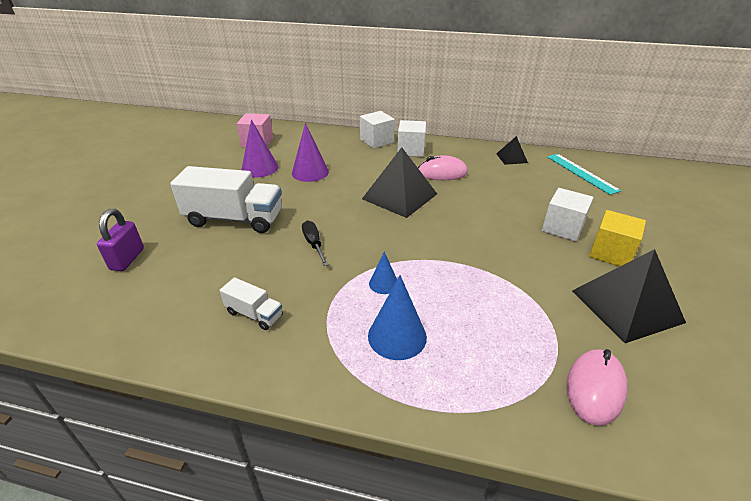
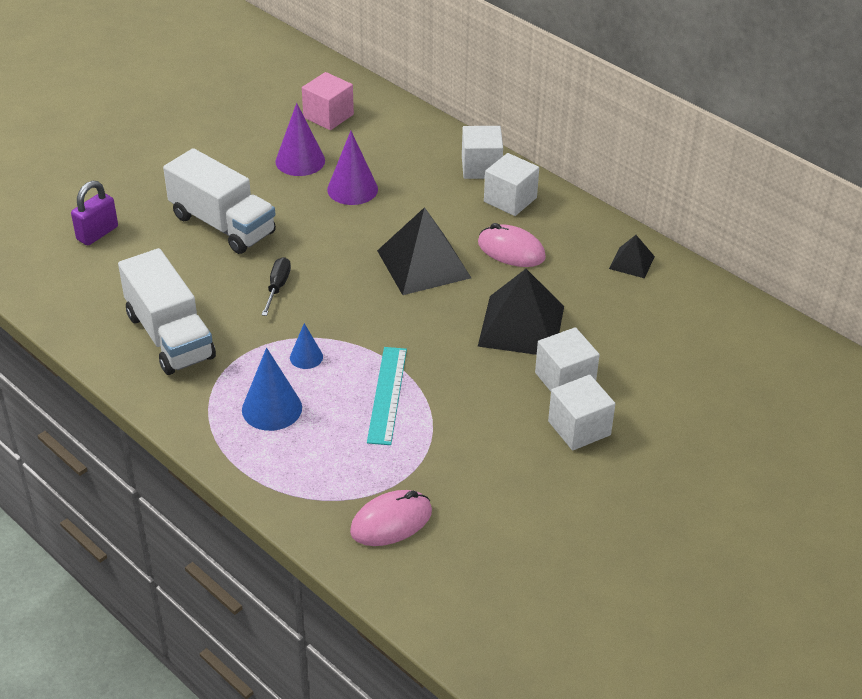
camera: 30 degrees right, 5 degrees up
(254, 314) = (170, 336): white truck -> white truck, size x2.07
(581, 173) = (696, 321): turquoise ruler -> turquoise ruler (387, 395)
(611, 253) = (579, 428): yellow cube -> white cube
(626, 306) = (516, 480): black pyramid -> black pyramid (521, 326)

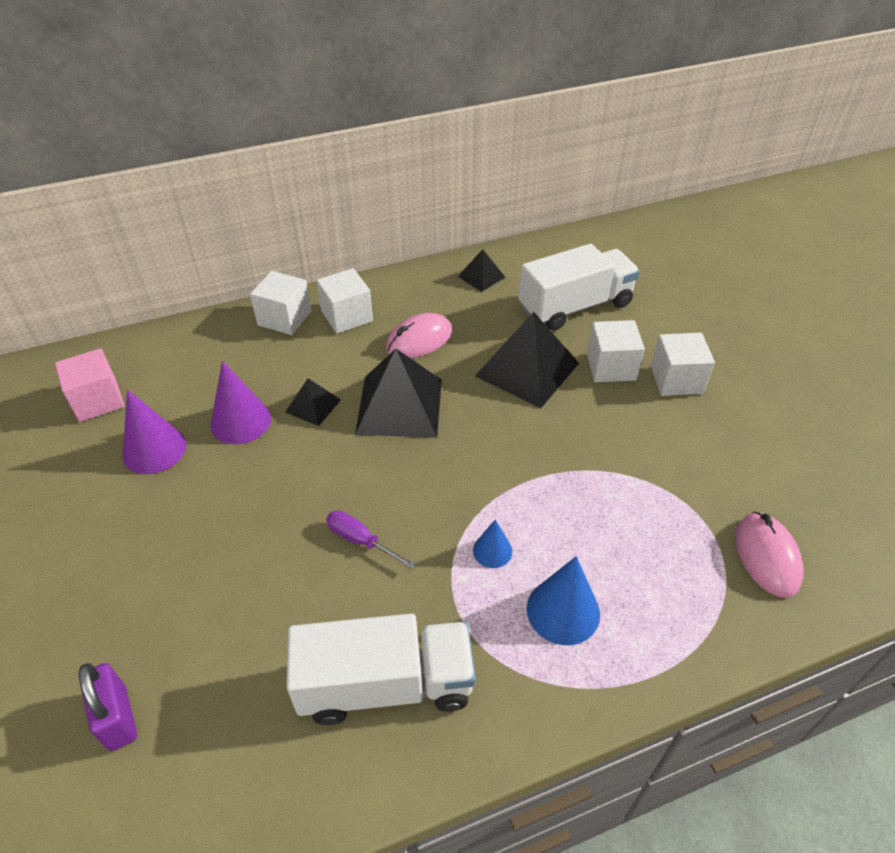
camera: 65 degrees left, 5 degrees up
(222, 225) = (211, 560): white truck -> white truck (575, 306)
(277, 287) = (360, 540): black screwdriver -> purple screwdriver
(387, 395) = (581, 499): turquoise ruler -> none
(392, 218) = (313, 406): none -> black pyramid

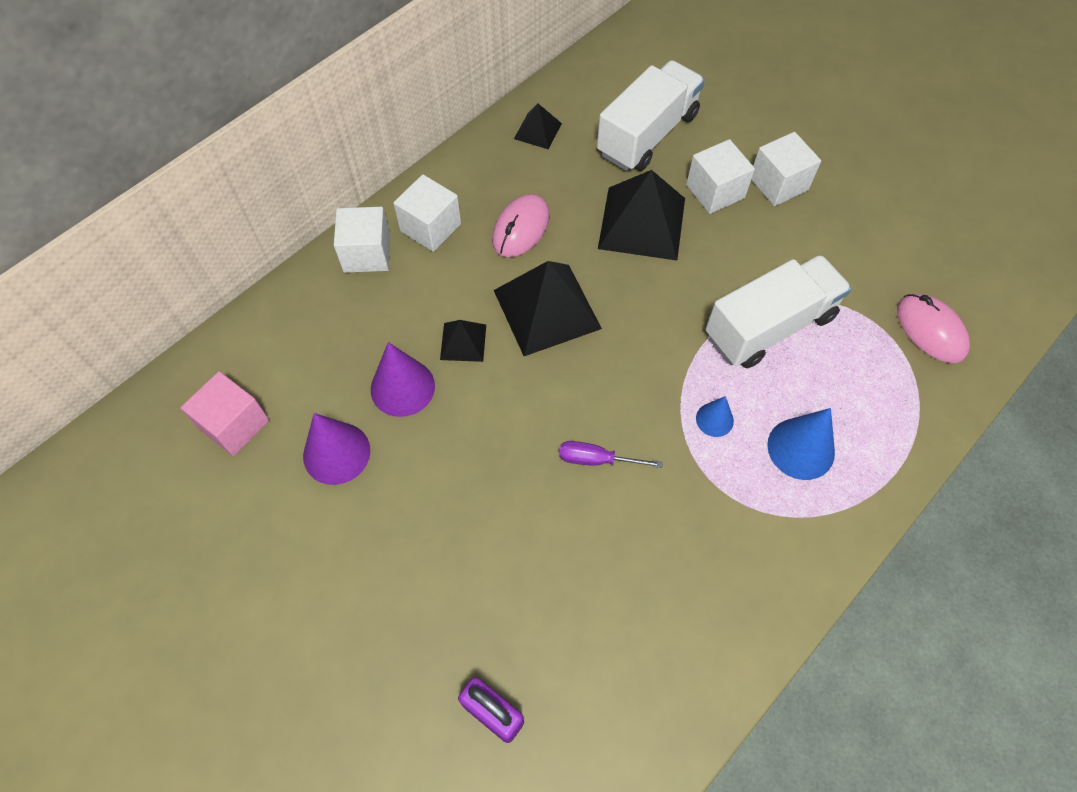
camera: 25 degrees left, 15 degrees up
(385, 684) = (698, 577): white truck -> white truck (769, 326)

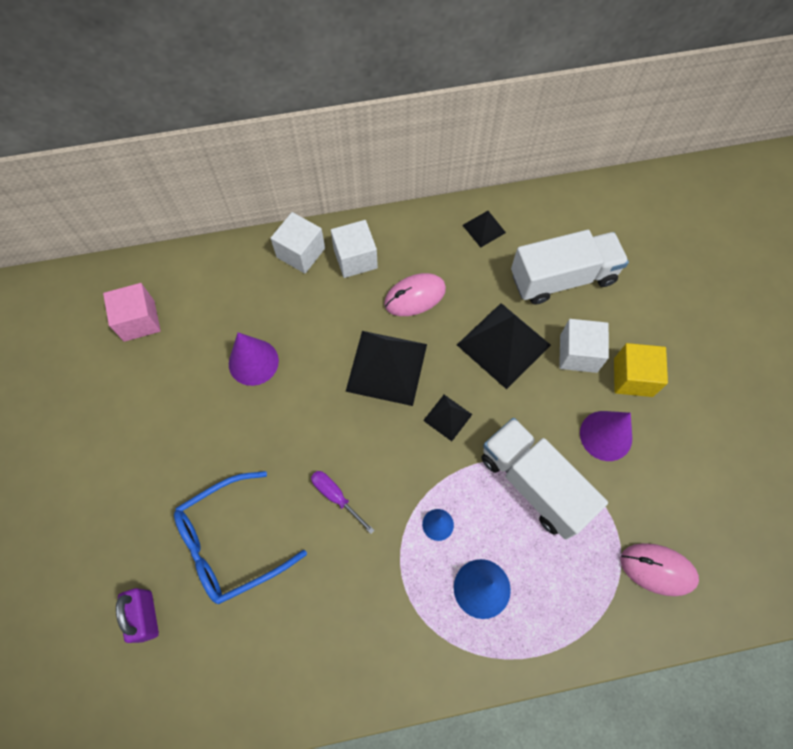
camera: 35 degrees right, 5 degrees up
(336, 453) = (182, 380): purple cone -> purple cone (606, 435)
(463, 342) = (314, 355): black pyramid -> black pyramid (447, 417)
(525, 575) = (231, 542): none -> blue glasses
(769, 326) = (534, 483): white truck -> white truck turned 135 degrees counterclockwise
(778, 184) = (633, 377): white cube -> yellow cube
(930, 330) = (657, 569): pink mouse -> pink mouse turned 75 degrees counterclockwise

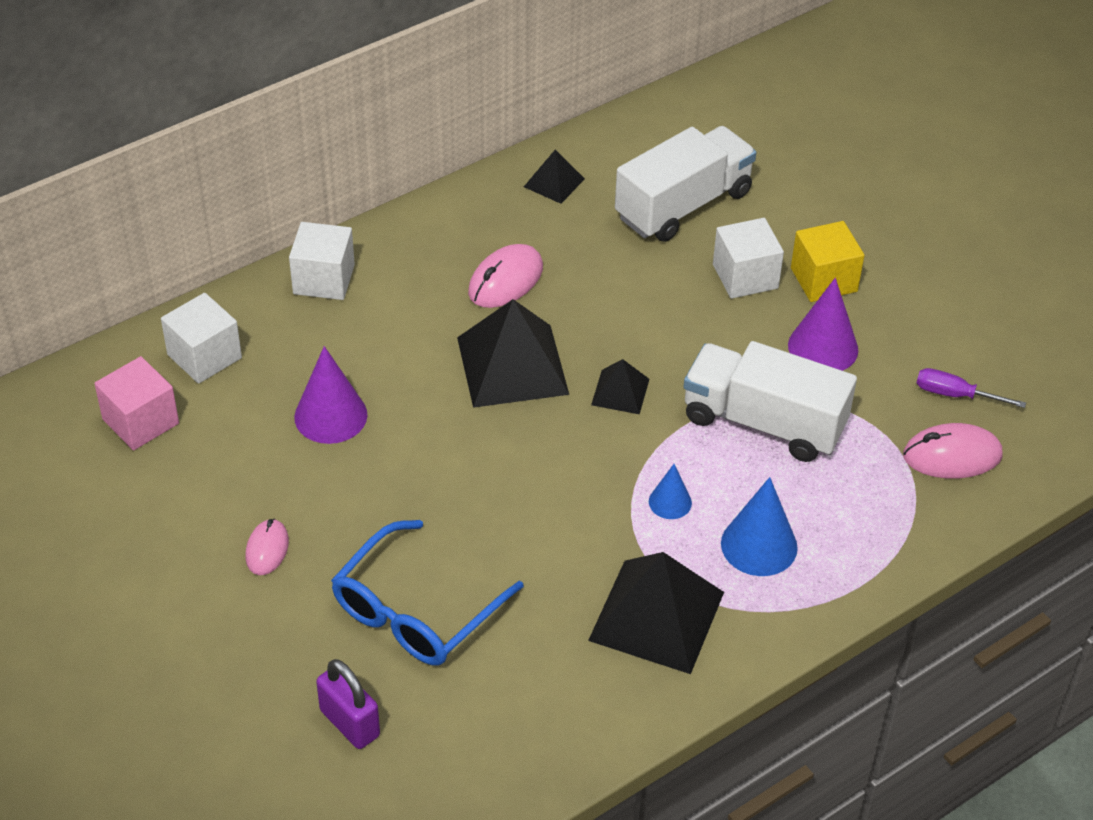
camera: 25 degrees left, 20 degrees down
(164, 452) = (267, 549): none -> pink mouse
(336, 497) = (526, 518): purple screwdriver -> purple screwdriver (955, 395)
(355, 258) = (402, 264): white cube -> white cube (204, 356)
(503, 345) = (648, 296): black pyramid -> black pyramid (657, 616)

